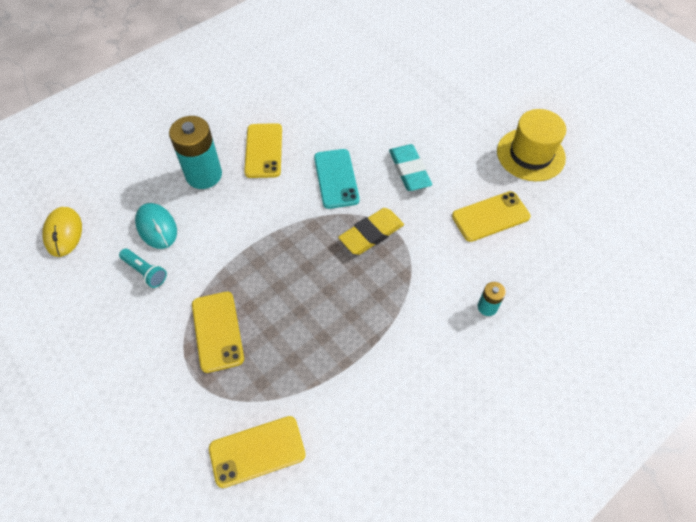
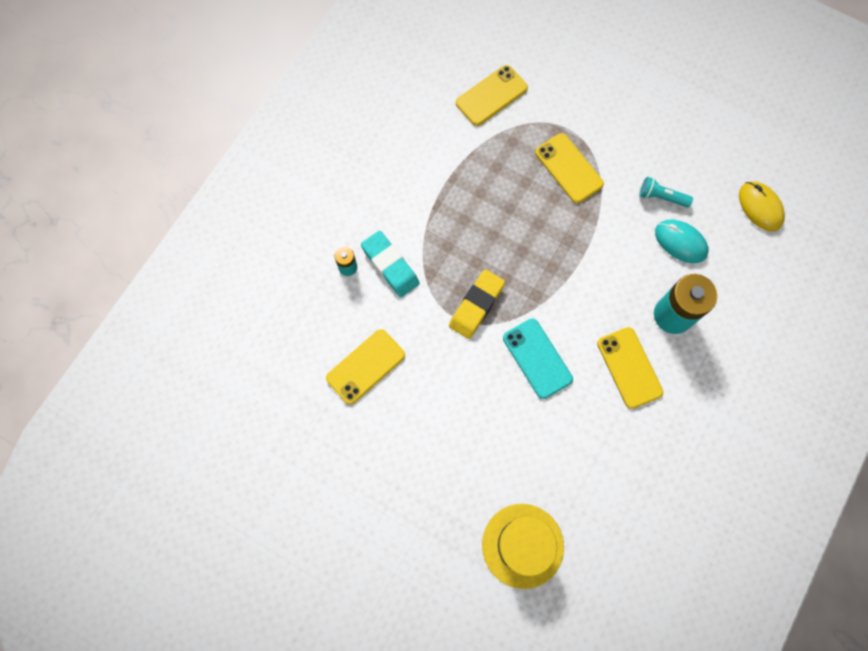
camera: 160 degrees right, 15 degrees up
(409, 170) = (465, 396): turquoise eraser -> turquoise eraser (390, 265)
(530, 154) = (339, 467): yellow hat -> yellow hat (522, 545)

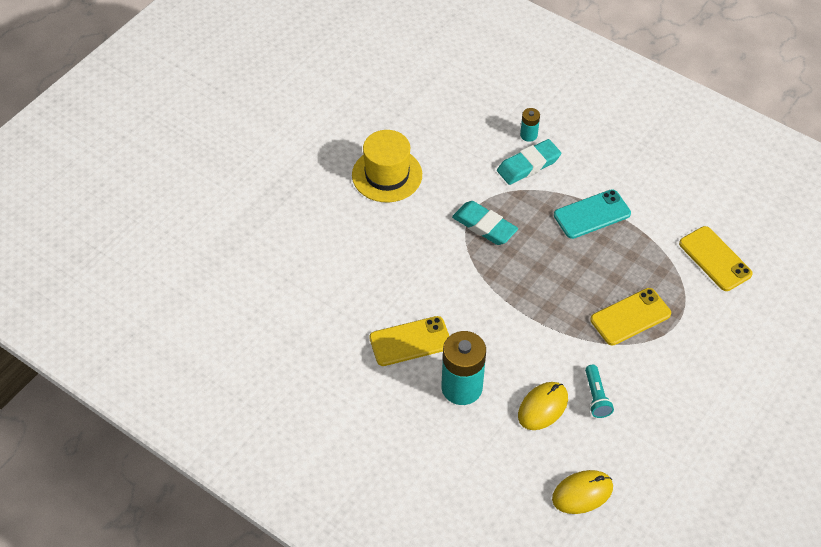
camera: 95 degrees right, 20 degrees down
(366, 367) = (433, 142): yellow phone -> none
(476, 305) = (484, 226): yellow eraser -> turquoise eraser
(522, 545) = (258, 239): yellow hat -> yellow hat (387, 175)
(537, 358) = (427, 268): turquoise phone -> turquoise phone (592, 214)
(661, 197) = (596, 397): turquoise flashlight -> turquoise flashlight turned 150 degrees clockwise
(680, 242) = (543, 407): turquoise mouse -> yellow mouse

